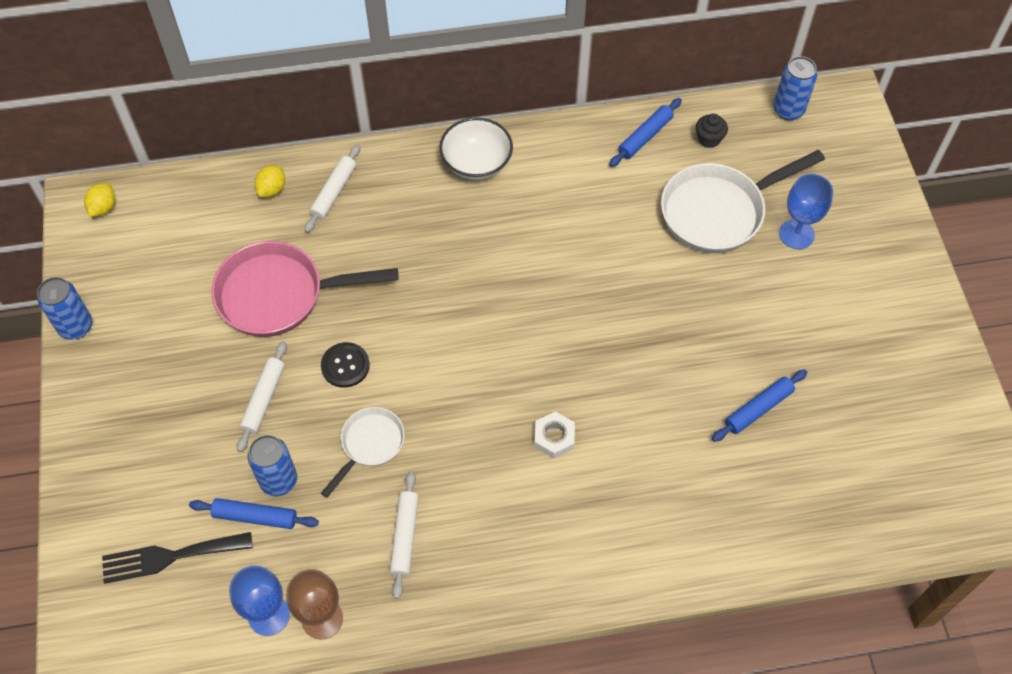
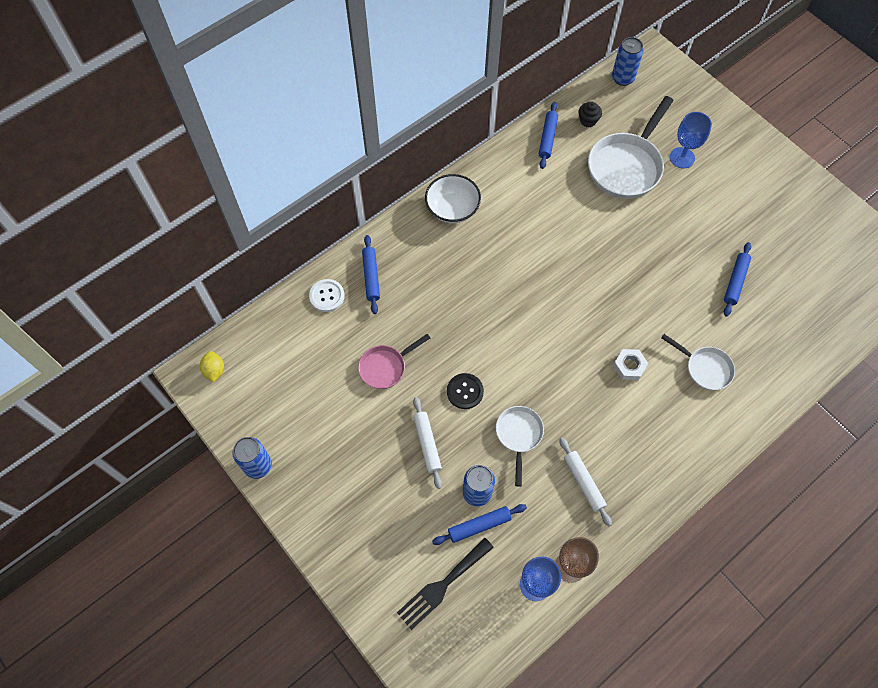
camera: 30 degrees left, 5 degrees up
(272, 189) = (327, 296): yellow lemon -> white button
(279, 295) = (385, 367): pink pan -> pink pan, size x0.56
(333, 192) = (371, 277): white rolling pin -> blue rolling pin
(644, 488) = (705, 368): none -> white pan

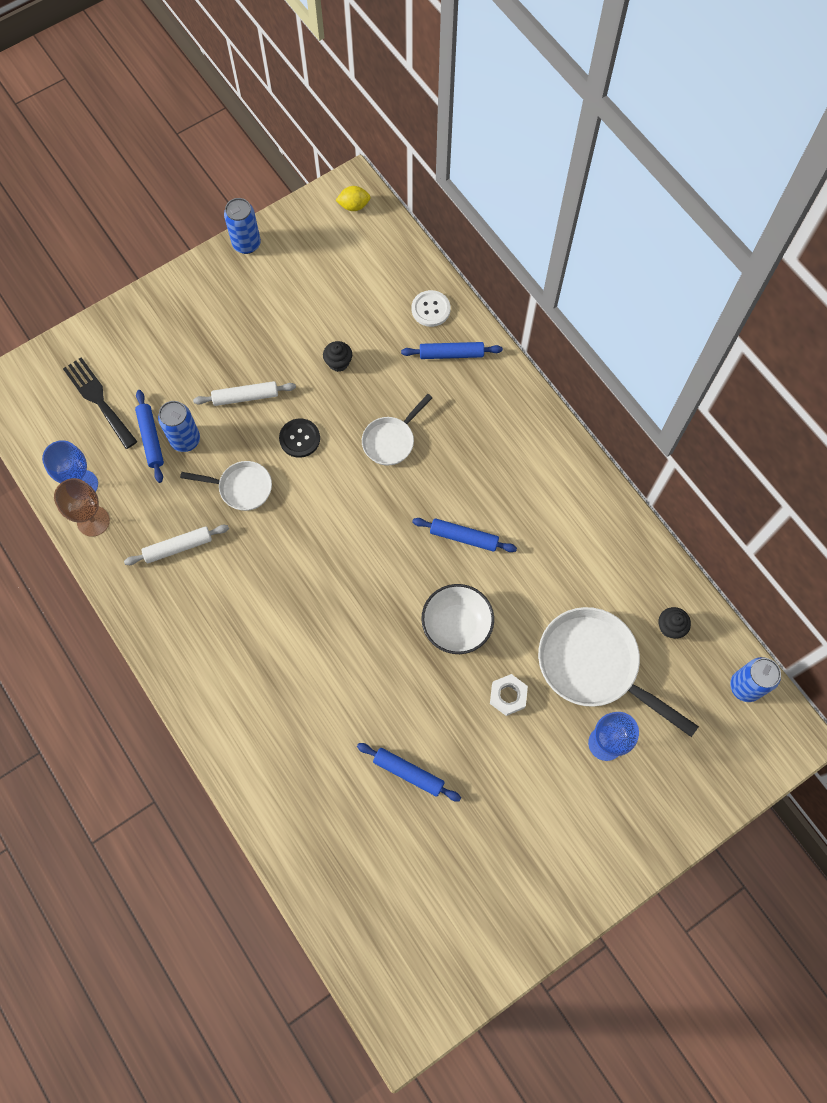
camera: 95 degrees right, 5 degrees up
(385, 367) = (338, 363): pink pan -> black cupcake
(452, 209) = (538, 446): white bowl -> white bowl (456, 625)
(547, 138) = (642, 571): blue rolling pin -> blue rolling pin (464, 537)
(629, 366) = (308, 619): white nut -> white nut (508, 696)
(705, 368) = (294, 707): white pan -> white pan (391, 440)

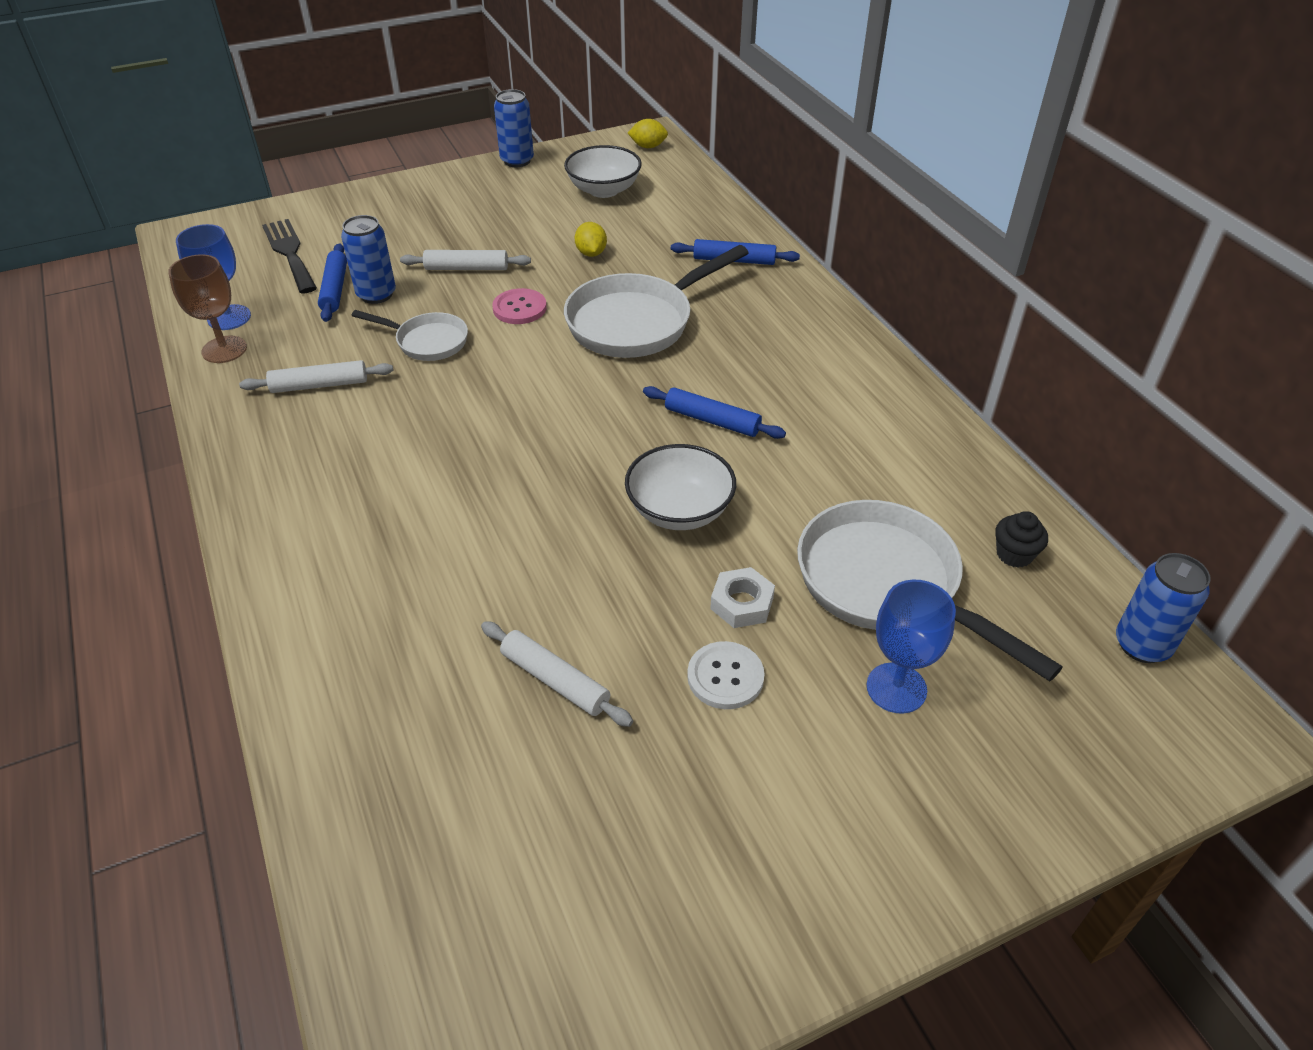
camera: 10 degrees right, 25 degrees down
(299, 438) = (519, 308): black button -> pink button
(330, 276) = (604, 190): none -> white bowl
(338, 363) = (591, 253): black cupcake -> yellow lemon
(391, 440) = (637, 322): white pan -> white pan, size x1.80
(408, 773) = (555, 680): blue rolling pin -> white rolling pin
(430, 309) = (717, 224): white button -> white button (725, 677)

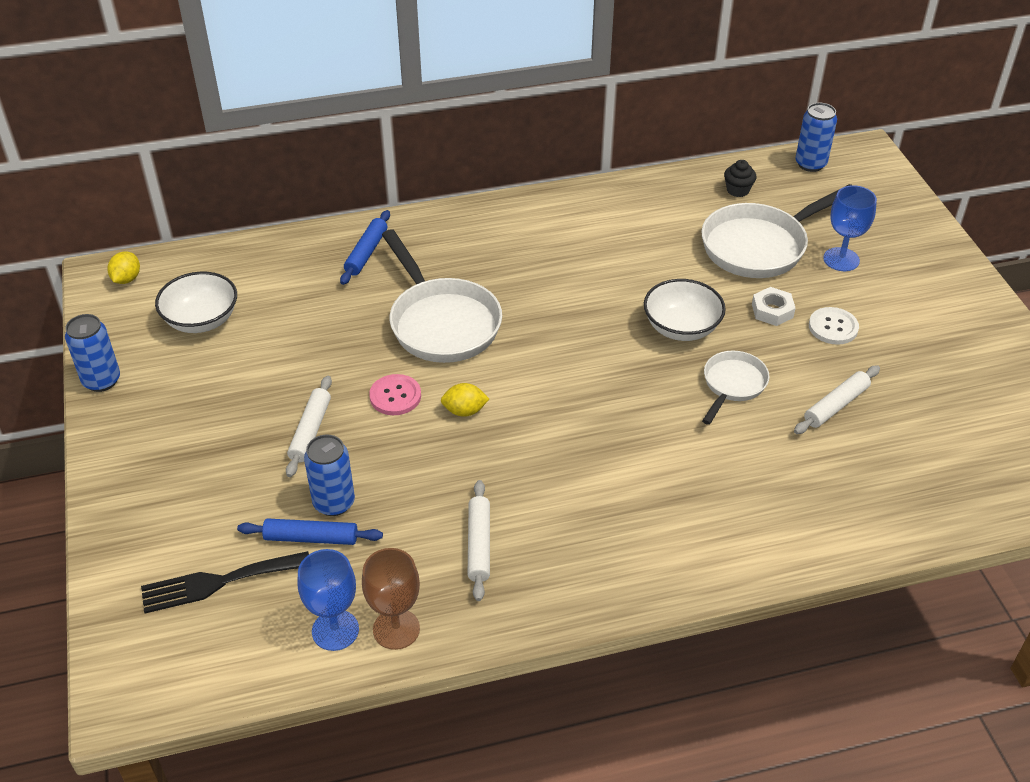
camera: 80 degrees left, 0 degrees up
(427, 341) = (430, 464): white pan -> white pan (732, 385)
(591, 253) = (318, 340): yellow lemon -> yellow lemon (464, 411)
(712, 420) = (584, 297): blue rolling pin -> none

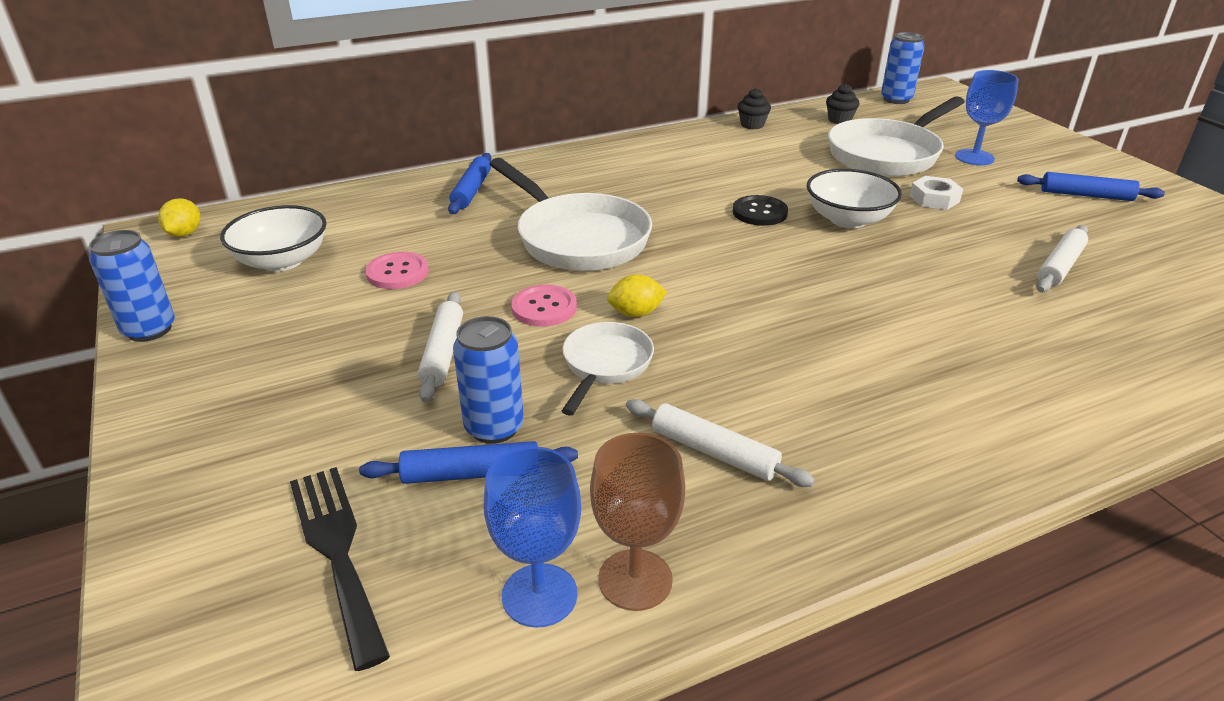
camera: 10 degrees left, 10 degrees down
(218, 582) = (337, 551): black fork -> black fork turned 90 degrees clockwise
(289, 344) = (397, 272): none -> pink button
(479, 544) = (714, 452): white rolling pin -> white rolling pin turned 45 degrees counterclockwise
(607, 310) = (759, 212): none -> black button
(649, 188) = (752, 125): none -> black cupcake
(732, 385) = (935, 260): white pan -> white pan (605, 365)
(833, 327) = (1006, 206): white button -> none
(916, 323) = (1086, 195): none -> blue rolling pin

